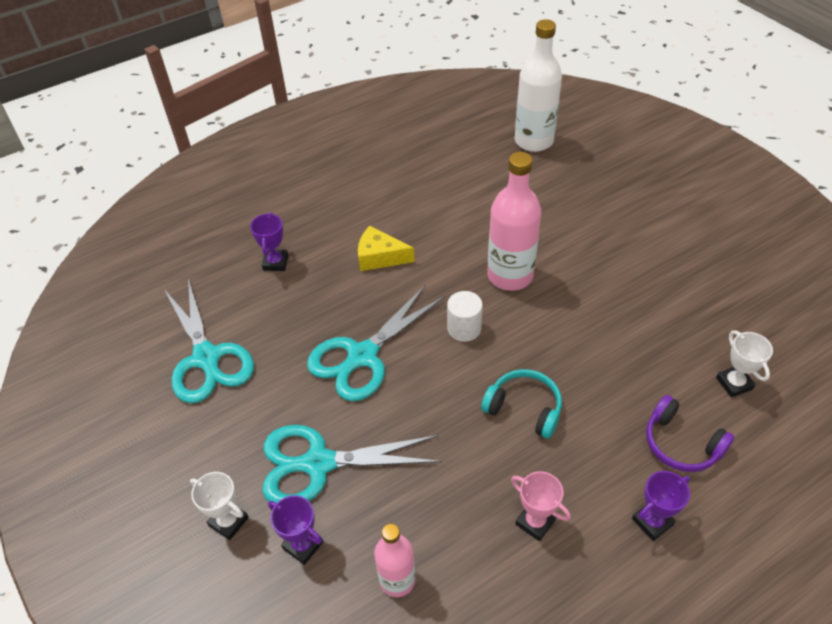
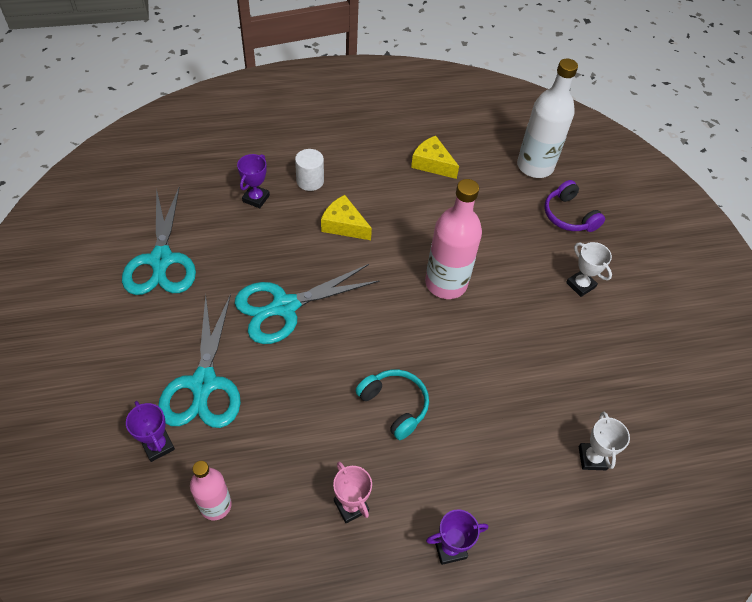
camera: 15 degrees right, 5 degrees up
(228, 521) = (112, 402): white trophy -> white trophy (580, 285)
(318, 463) = (203, 384): turquoise scissors -> turquoise scissors turned 105 degrees counterclockwise
(435, 171) = (432, 164): none -> yellow cheese
(464, 328) = (381, 315): white cylinder -> white cylinder (310, 181)
(681, 444) = (513, 492): purple headphones -> purple headphones (568, 216)

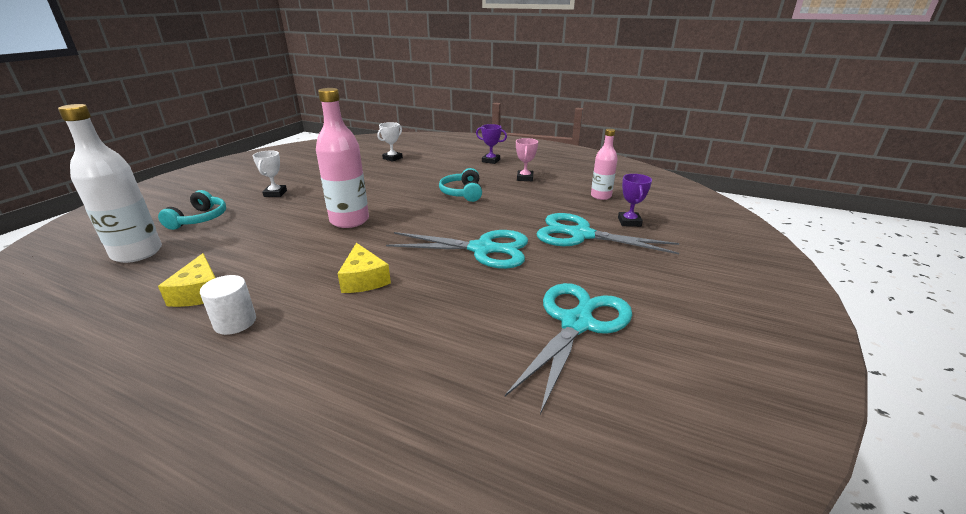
camera: 140 degrees left, 25 degrees down
(203, 384) = (581, 235): turquoise scissors -> turquoise scissors turned 105 degrees counterclockwise
(256, 198) = (417, 341): purple trophy -> none
(310, 181) = (336, 332): white cylinder -> white cylinder (235, 322)
(568, 216) = (200, 219): purple headphones -> turquoise headphones

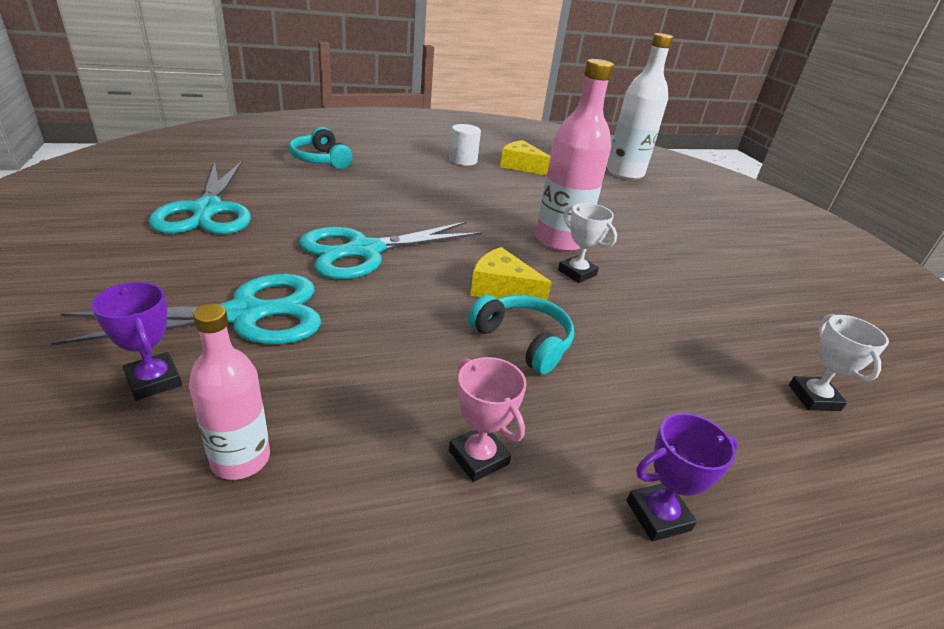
camera: 135 degrees right, 5 degrees up
(200, 219) = (673, 203): turquoise headphones -> turquoise headphones (320, 160)
(275, 193) = (711, 248): white trophy -> white trophy (577, 273)
(364, 279) = (433, 197): yellow cheese -> yellow cheese (502, 289)

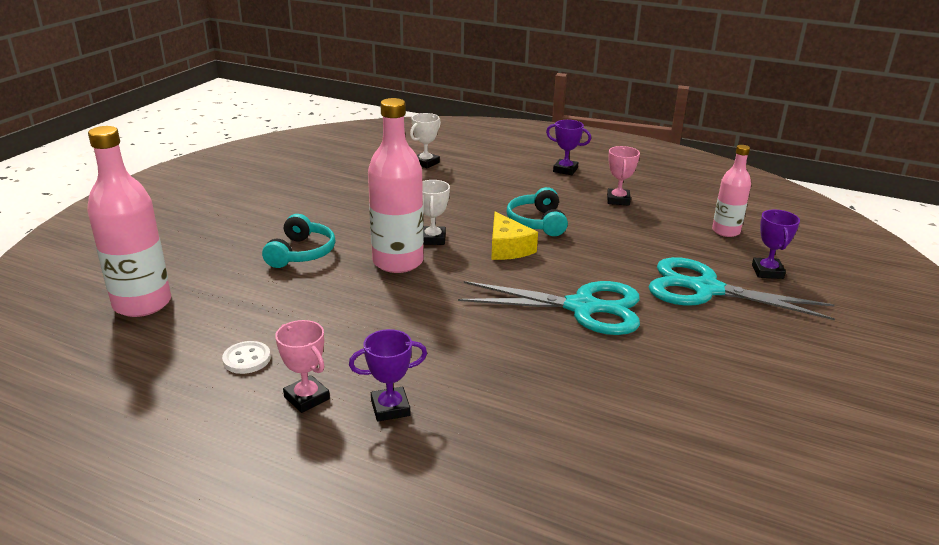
camera: 135 degrees left, 5 degrees down
(207, 210) = (715, 408): turquoise scissors -> none
(320, 160) = (517, 472): turquoise headphones -> turquoise headphones (301, 253)
(416, 166) = (390, 408): none -> purple trophy
(463, 160) = (306, 398): white cylinder -> pink trophy
(521, 166) = (247, 359): yellow cheese -> white button
(624, 173) = (142, 304): white bottle -> pink bottle

